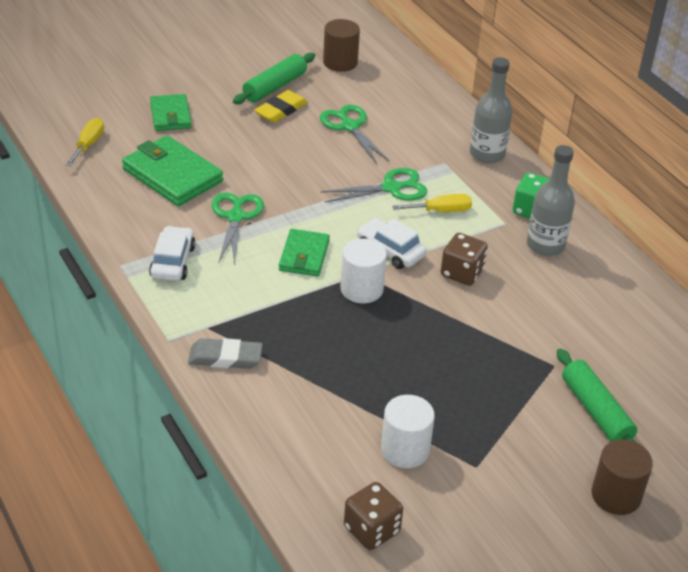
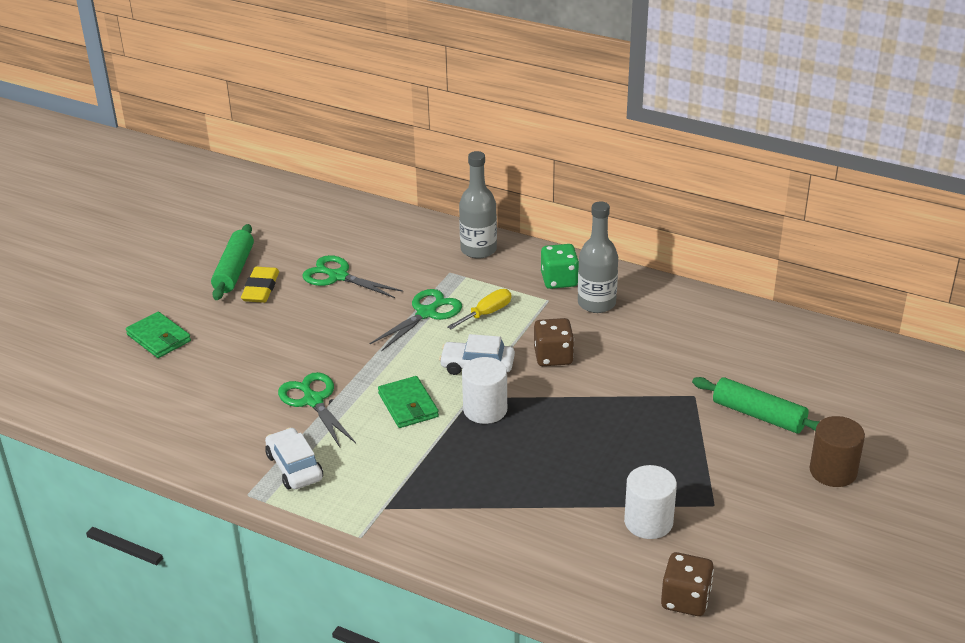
camera: 30 degrees left, 5 degrees down
(88, 144) = (102, 400): yellow screwdriver -> none
(172, 175) = (216, 391): green wallet -> none
(225, 357) = (426, 525): grey eraser -> none
(340, 62) = (273, 224): brown cylinder -> none

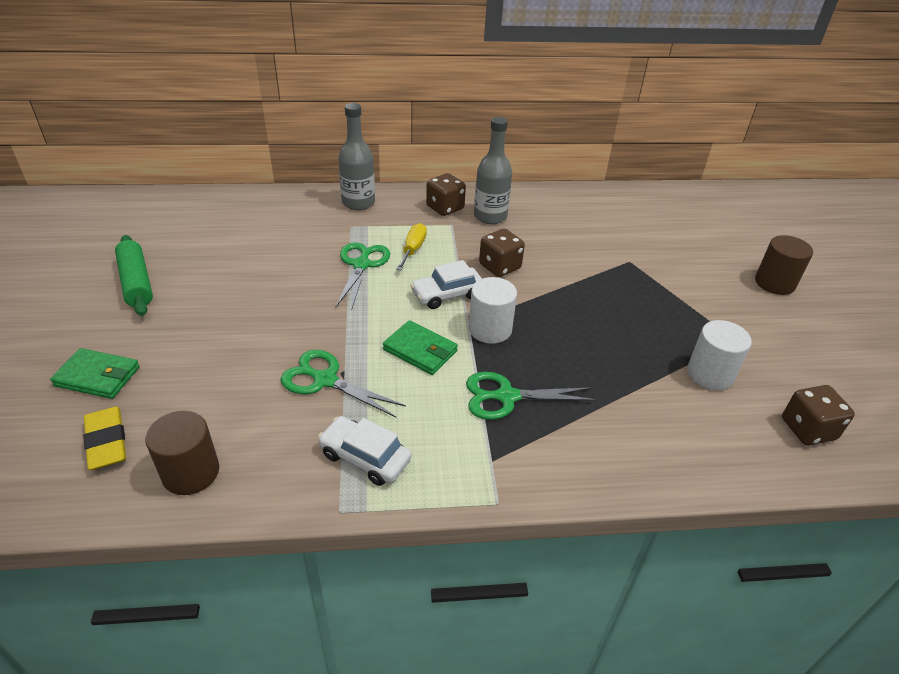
camera: 35 degrees left, 5 degrees up
(173, 429) = (191, 472): none -> brown cylinder
(261, 288) = (179, 291): yellow eraser -> yellow eraser (107, 441)
(338, 276) = (251, 258): green scissors -> green scissors (506, 397)
(559, 280) = (445, 208): green dice -> brown dice
(758, 415) = (685, 260): green rolling pin -> none

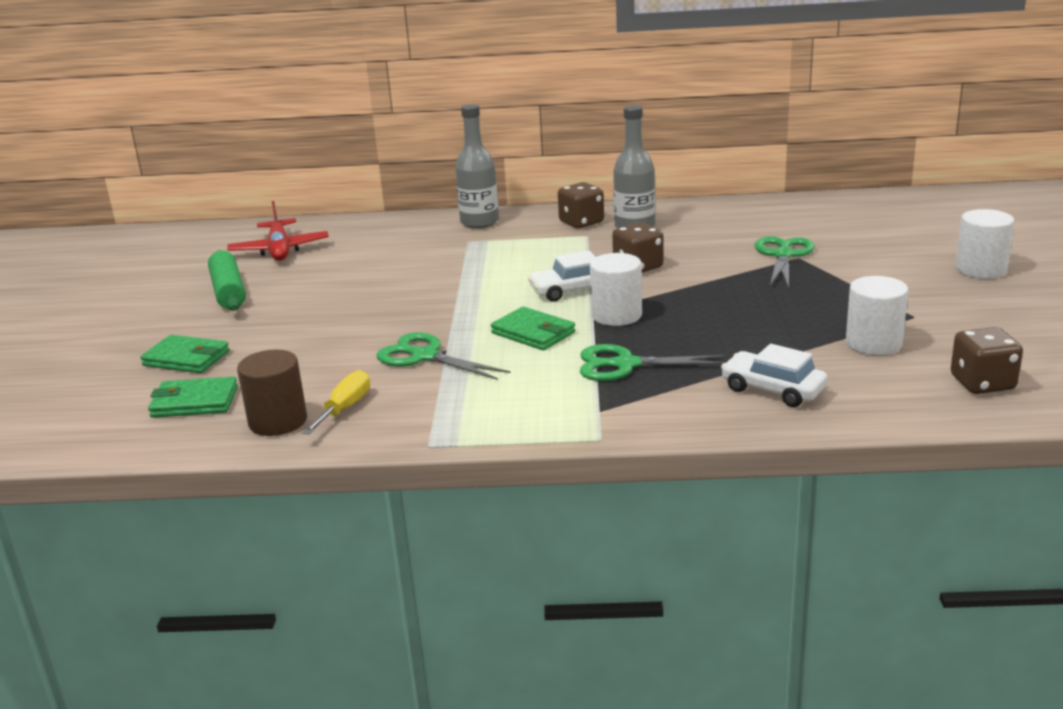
camera: 10 degrees right, 15 degrees down
(107, 441) = (194, 402): yellow eraser -> green wallet
(182, 228) = (280, 250): none -> red plane
(361, 265) = (476, 270): green scissors -> green scissors (783, 255)
(365, 457) = (460, 409): white car -> white car (773, 389)
(413, 249) = (537, 257): yellow screwdriver -> yellow screwdriver (345, 408)
(774, 283) = (980, 269): brown cylinder -> white cylinder

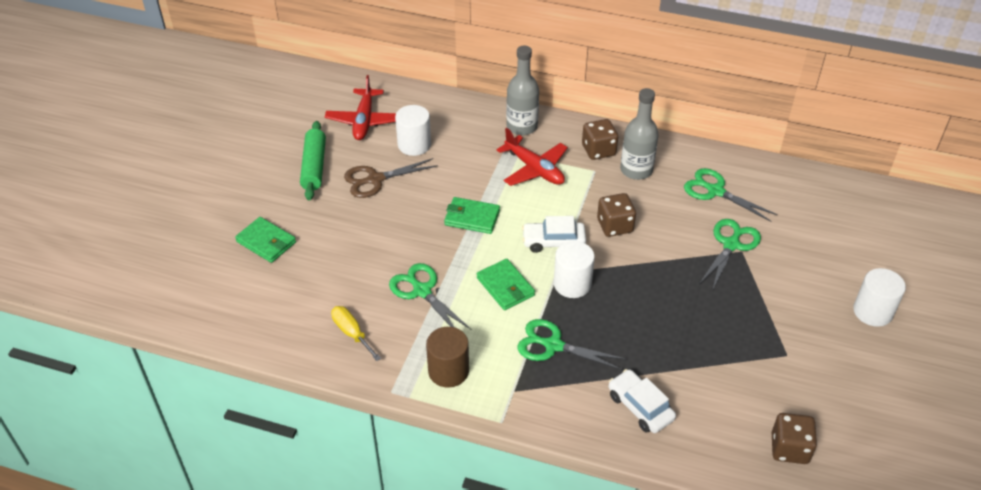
camera: 15 degrees right, 20 degrees up
(194, 402) = (259, 294): green wallet -> green wallet (472, 218)
(278, 421) = (306, 333): brown cylinder -> brown cylinder (448, 371)
(315, 287) = (375, 179): none -> brown scissors
(345, 408) = (351, 333): yellow screwdriver -> yellow screwdriver turned 75 degrees counterclockwise
(514, 246) = (534, 169): none -> red plane
(735, 225) = (715, 191): none -> green scissors
(873, 343) = (738, 378): white cylinder -> white cylinder (414, 145)

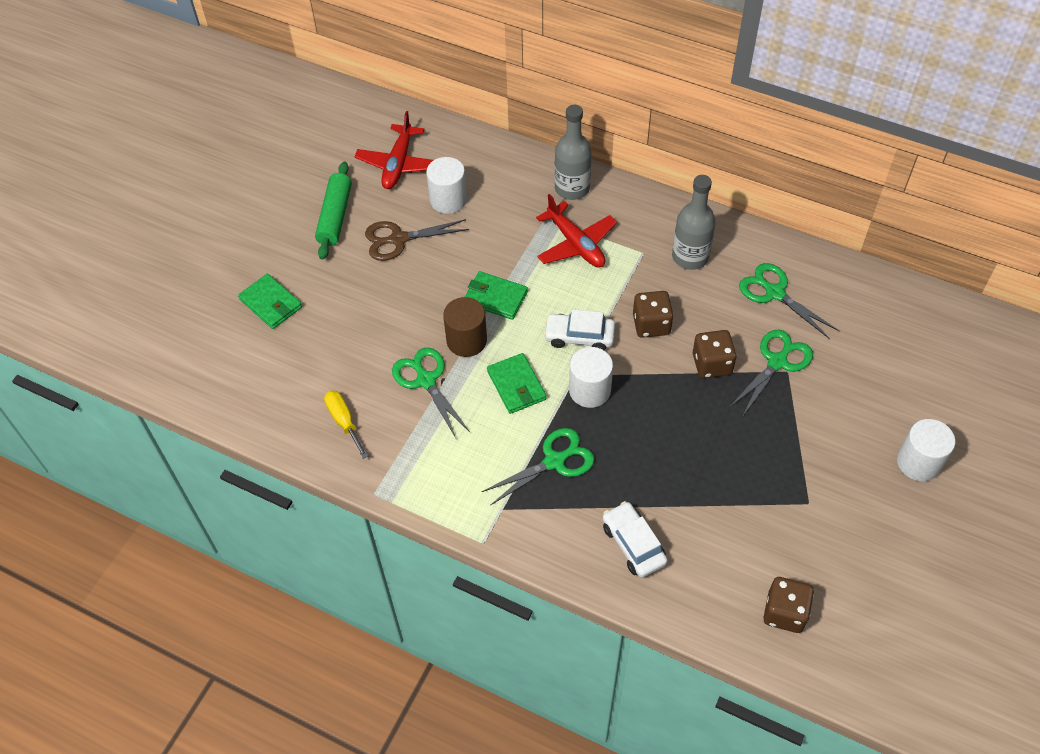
camera: 10 degrees right, 10 degrees up
(448, 371) = (438, 477): brown cylinder -> brown cylinder (466, 340)
(553, 345) = (554, 461): green scissors -> green scissors turned 120 degrees clockwise
(598, 150) = (652, 227): brown dice -> brown dice (712, 364)

